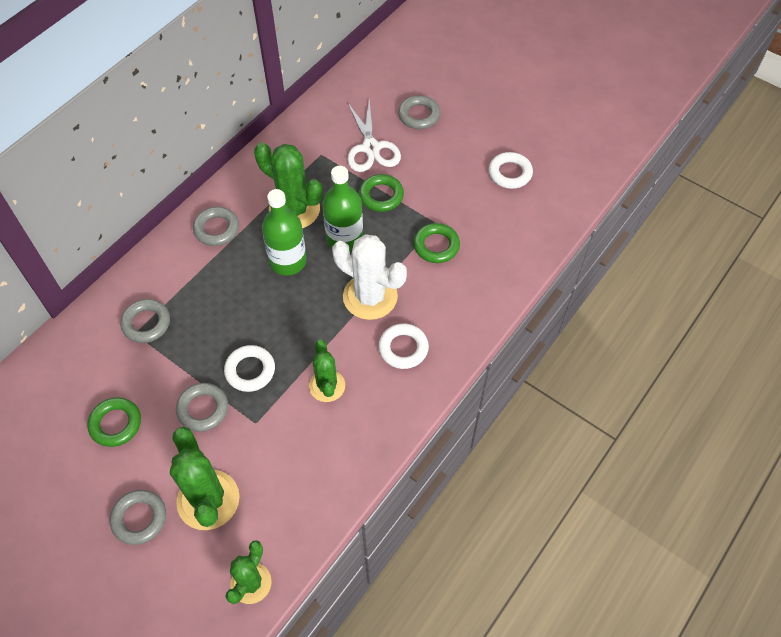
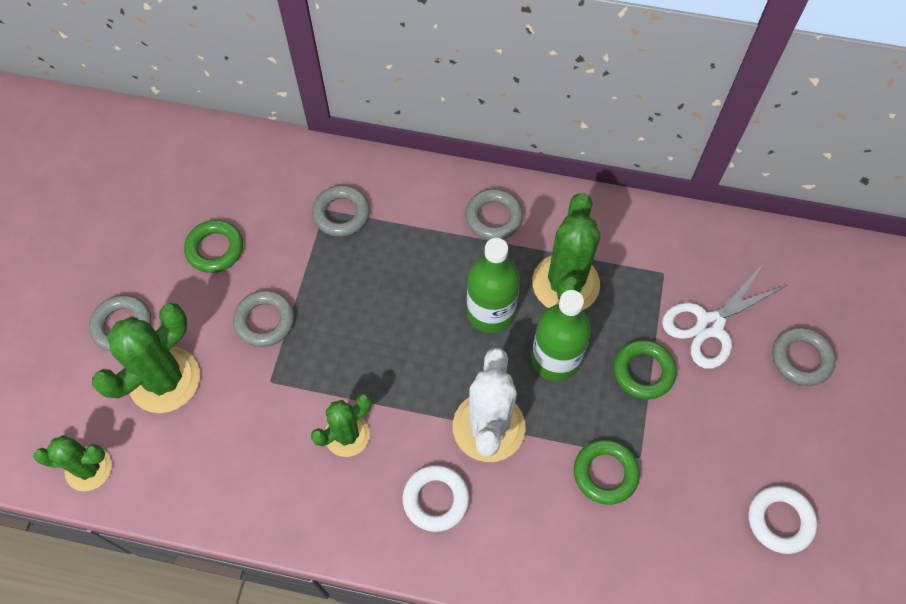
camera: 65 degrees right, 5 degrees up
(250, 370) = (330, 344): white ring -> none

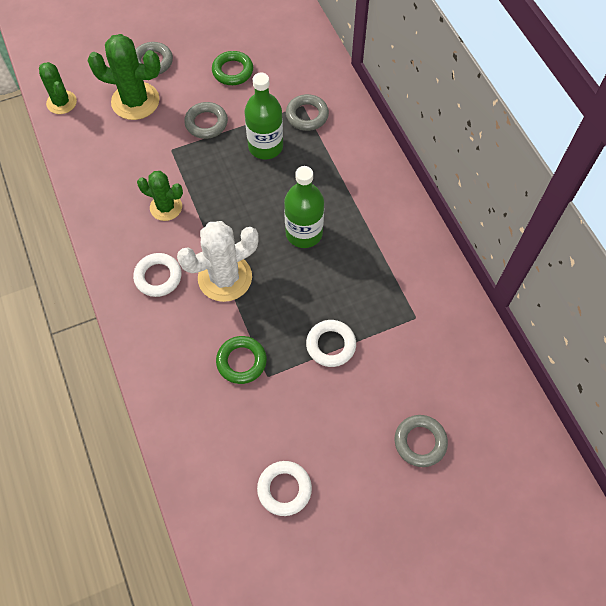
camera: 55 degrees right, 0 degrees up
(493, 217) = (373, 195): grey ring -> none
(555, 359) = (299, 288): green bottle -> green bottle (265, 146)
(565, 283) = (359, 263): green cactus -> none
(643, 371) = (331, 345): green ring -> white ring
(710, 325) = (399, 368): white scissors -> none

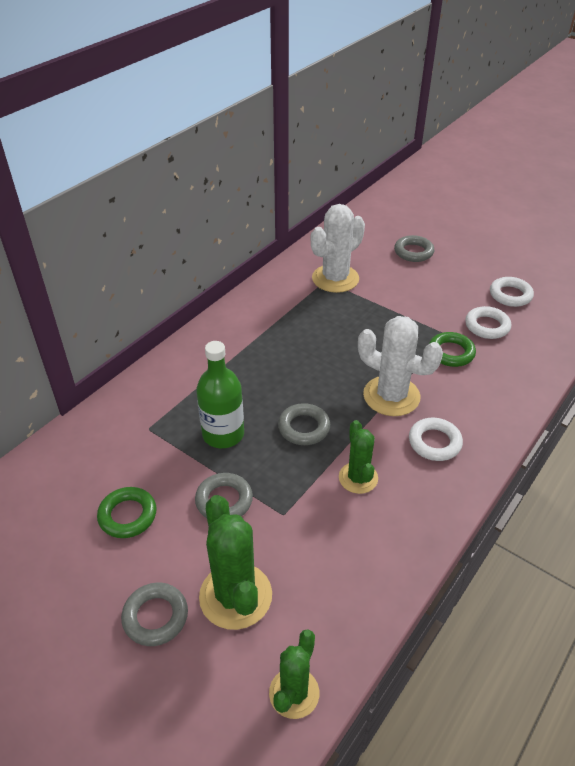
camera: 120 degrees left, 20 degrees down
(304, 233) = (303, 365): green bottle -> none
(307, 115) = (160, 419): grey ring -> grey ring (304, 428)
(331, 345) = (388, 312): white ring -> white ring (487, 326)
(414, 329) = (335, 279): none -> white cactus

